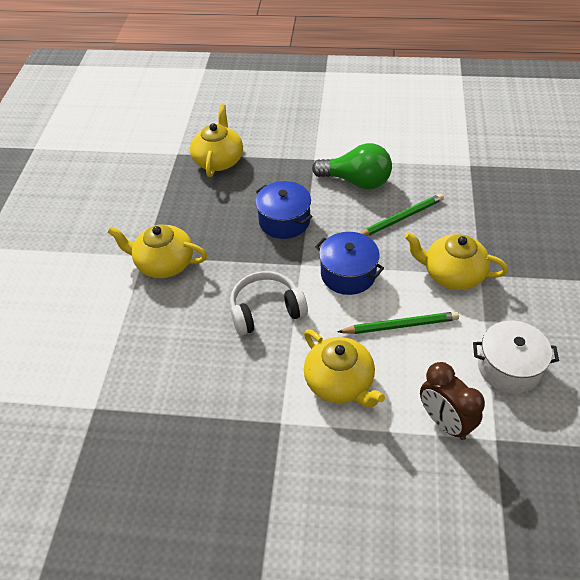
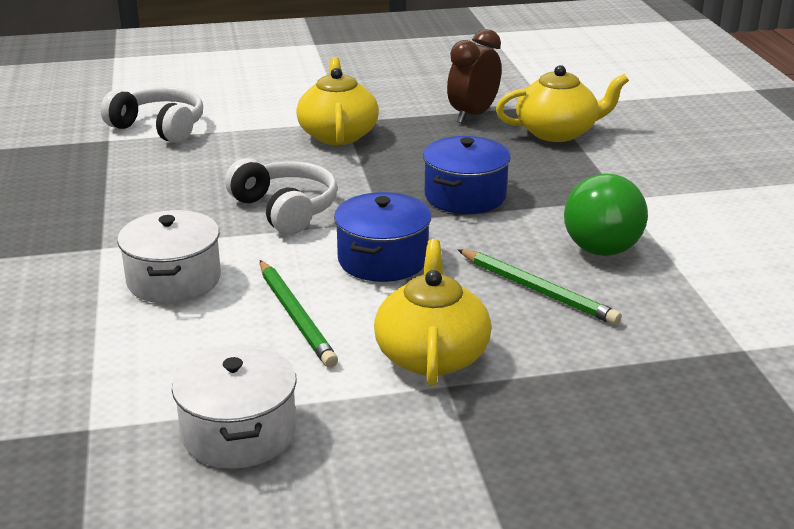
camera: 70 degrees right, 20 degrees down
(90, 370) = (159, 127): none -> white headphones
(340, 382) = (174, 280): yellow teapot -> white pot
(445, 422) = (117, 375): brown clock -> brown clock (473, 115)

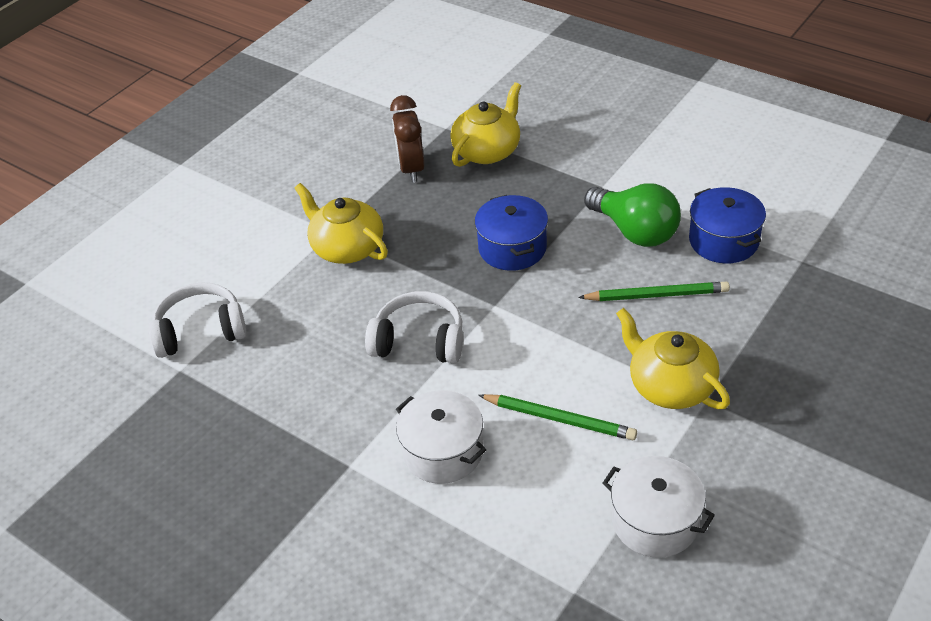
camera: 40 degrees left, 15 degrees up
(383, 259) = (542, 336): blue pot -> blue pot (723, 241)

